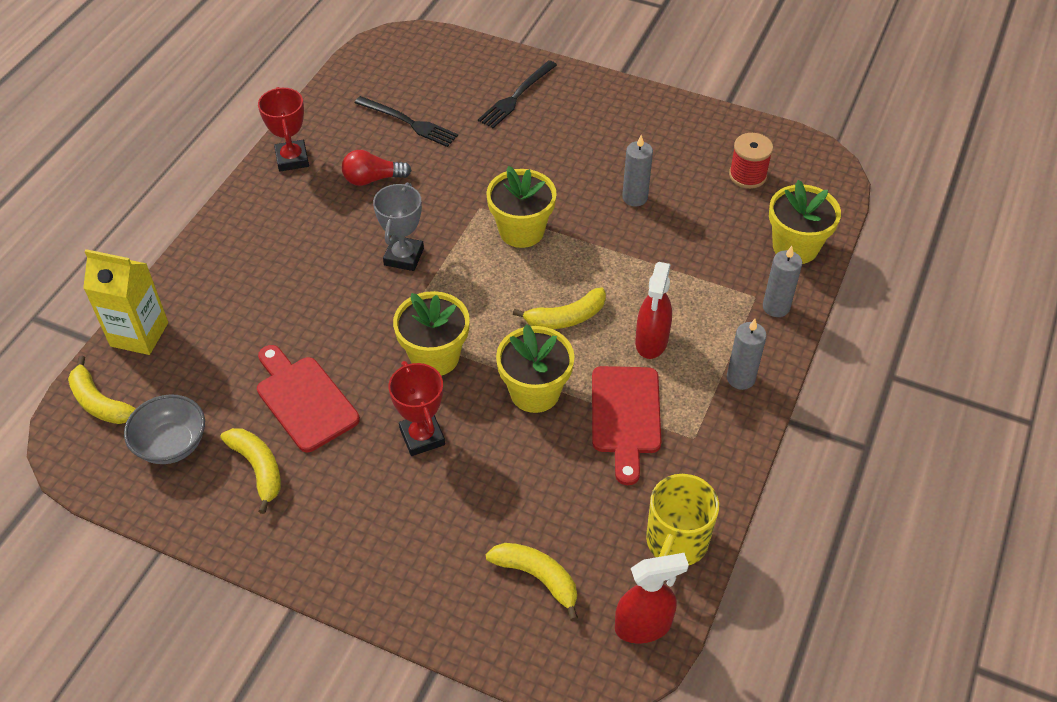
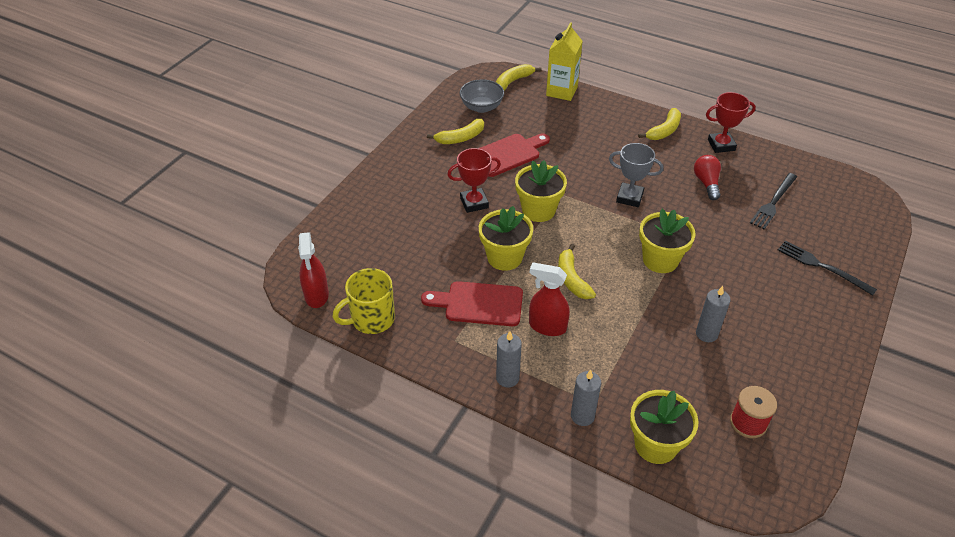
camera: 95 degrees right, 5 degrees down
(537, 578) = (362, 249): yellow banana -> yellow banana (664, 131)
(676, 542) = (371, 319): yellow mug -> yellow mug turned 60 degrees counterclockwise

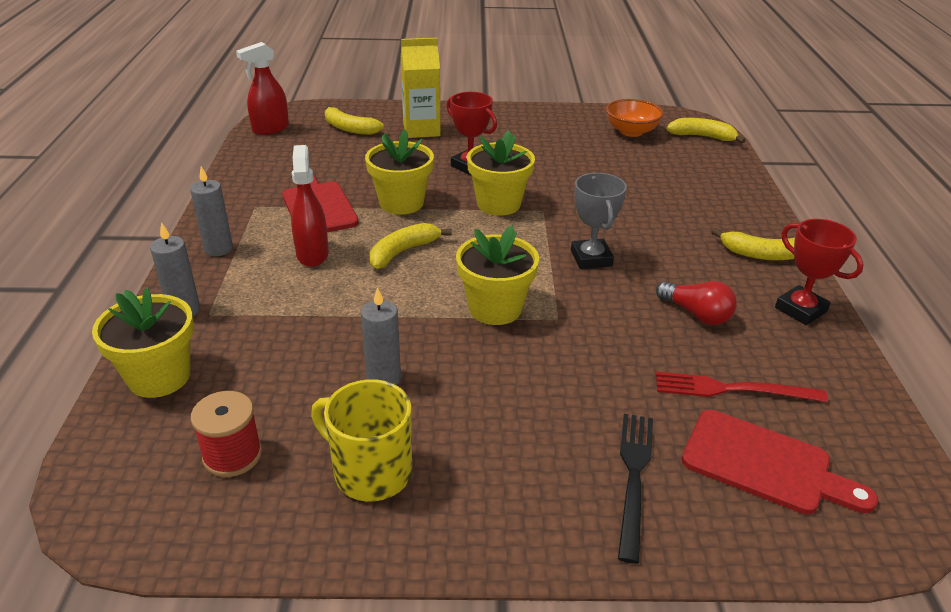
camera: 60 degrees right, 10 degrees down
(371, 319) = (257, 159): yellow mug -> yellow mug (371, 472)
(460, 138) = (564, 134): yellow banana -> yellow banana (349, 128)
(481, 107) = (631, 132): grey bowl -> orange bowl
(508, 154) = (572, 164): red cutting board -> red cutting board (764, 464)
(561, 91) = (731, 168): yellow carton -> yellow carton (421, 130)
(706, 183) = (696, 314): red light bulb -> red light bulb turned 75 degrees clockwise
(773, 202) = (732, 389): black fork -> red fork

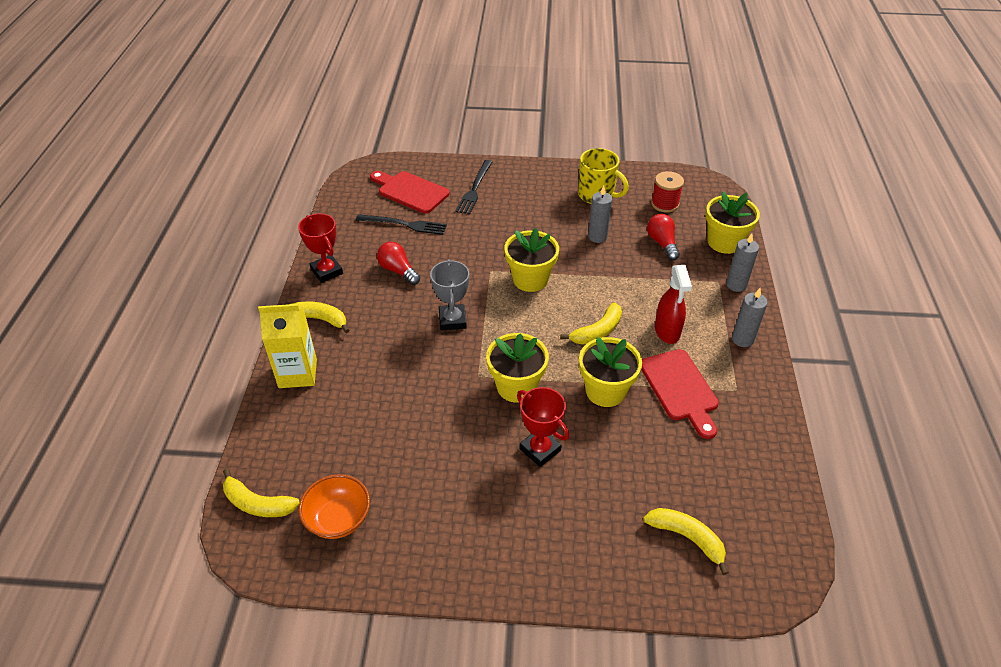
camera: 175 degrees left, 10 degrees up
(270, 129) = (784, 539): red spray bottle -> none
(272, 371) = (662, 243): none -> red light bulb
(421, 130) = (597, 531): yellow carton -> yellow carton (298, 373)
(732, 389) = (404, 224): red fork -> black fork

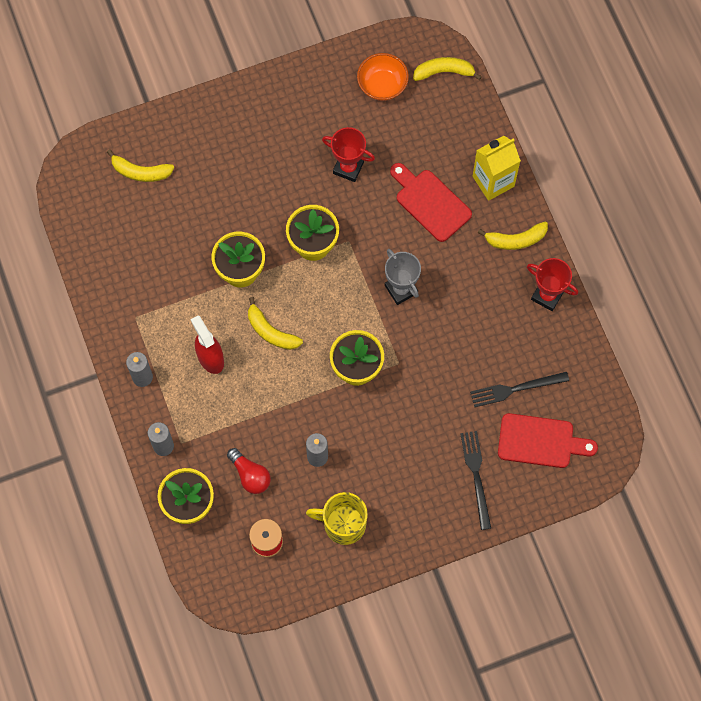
camera: 155 degrees right, 25 degrees up
(398, 270) = (483, 325): red light bulb -> none
(540, 449) = (269, 196): red trophy -> red trophy (348, 168)
(597, 331) = (271, 331): yellow banana -> yellow banana turned 75 degrees counterclockwise
(680, 389) = (181, 299): red cutting board -> red cutting board (430, 202)

